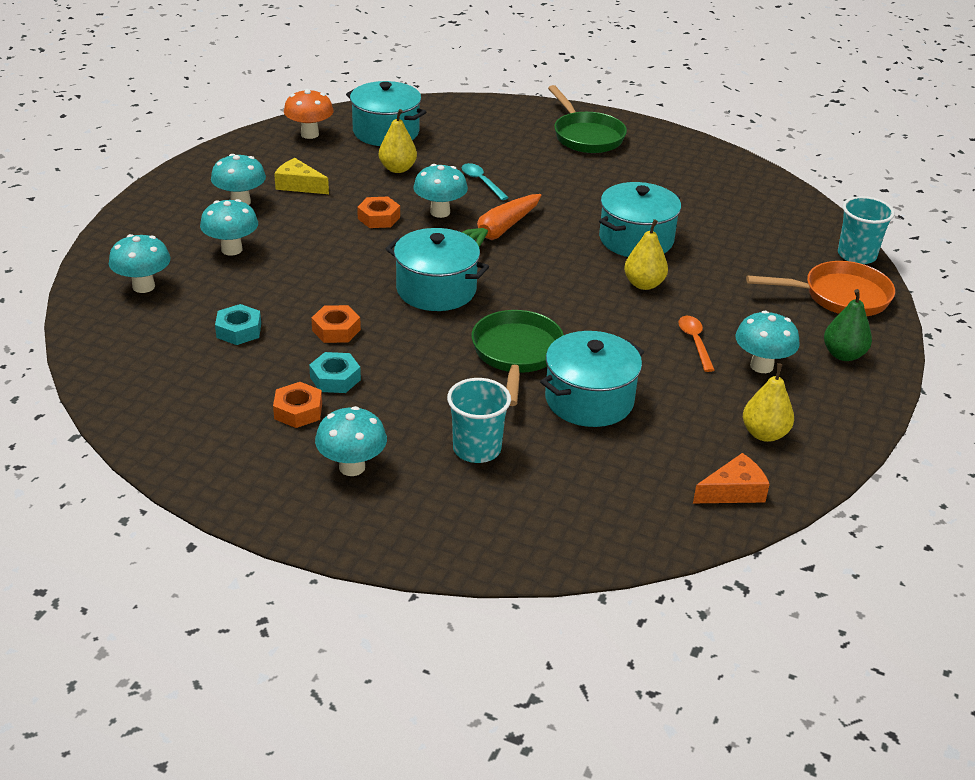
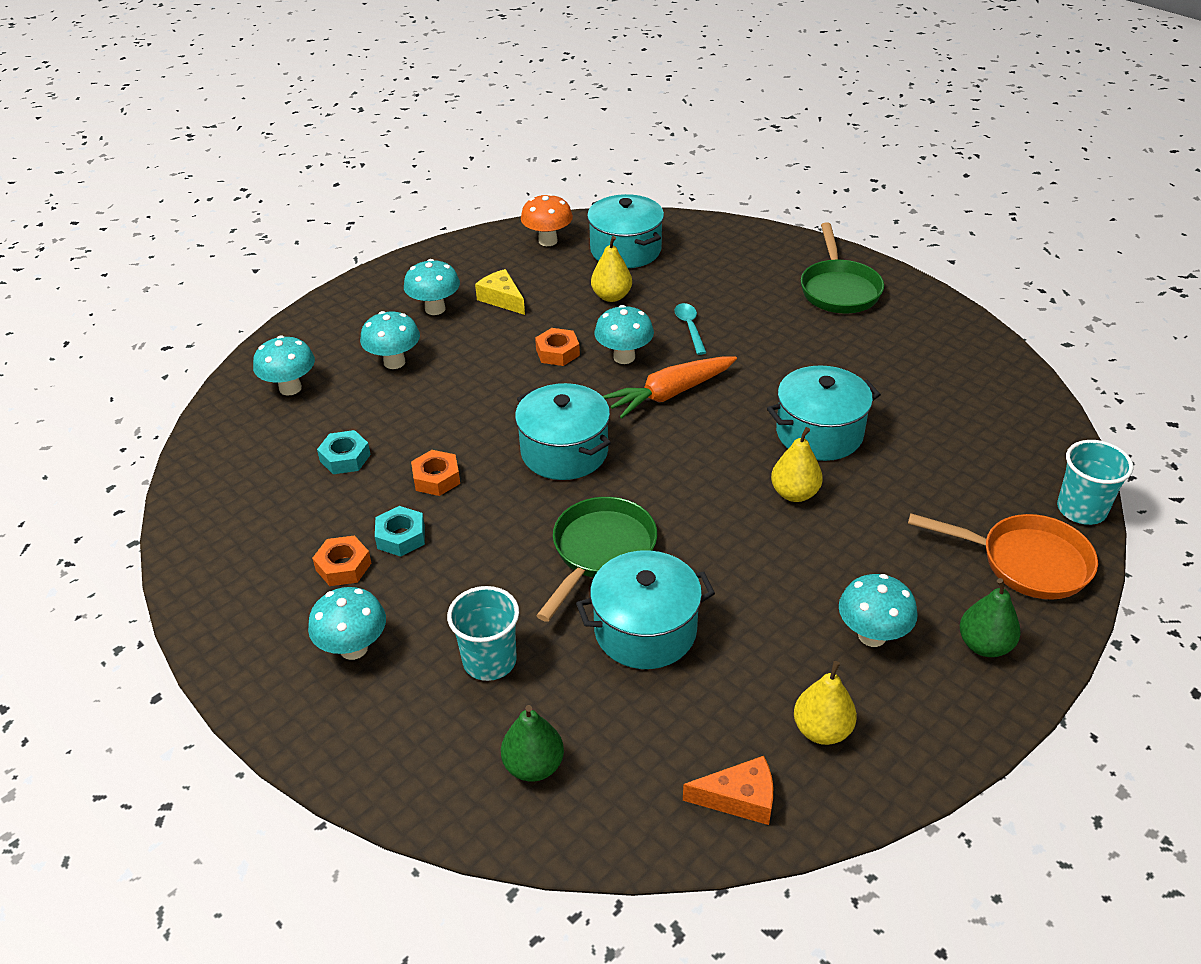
camera: 25 degrees right, 5 degrees up
(563, 510) = (533, 766): none -> green pear
(695, 342) = (810, 583): orange spoon -> none

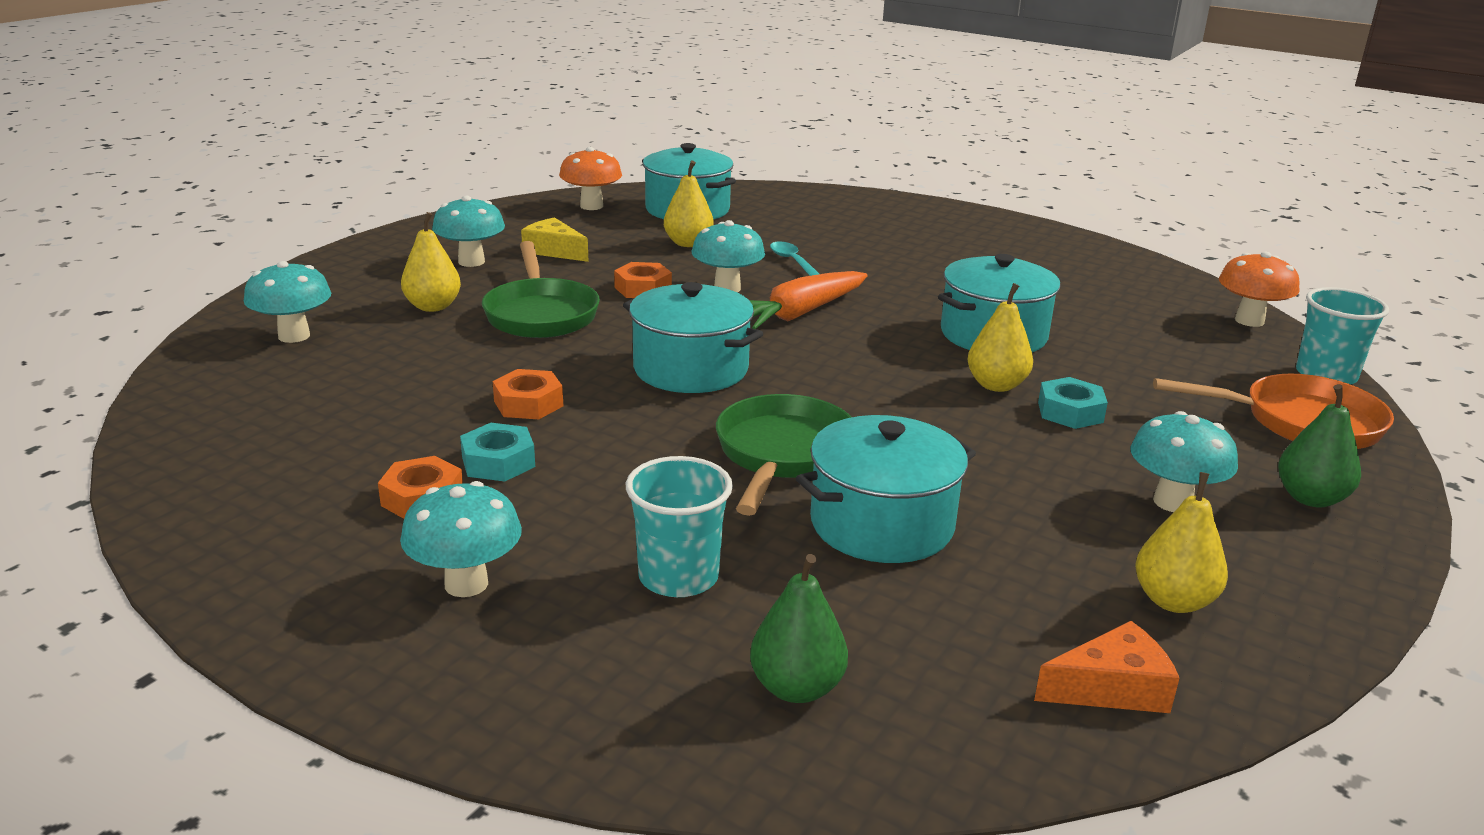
camera: 15 degrees left, 15 degrees down
(345, 458) = (391, 393): turquoise nut -> turquoise nut (1070, 412)
(394, 362) = (433, 307): turquoise mushroom -> yellow pear
(839, 289) = (945, 228): green pan -> green pan (540, 314)
(1052, 435) = (1249, 321): none -> orange mushroom

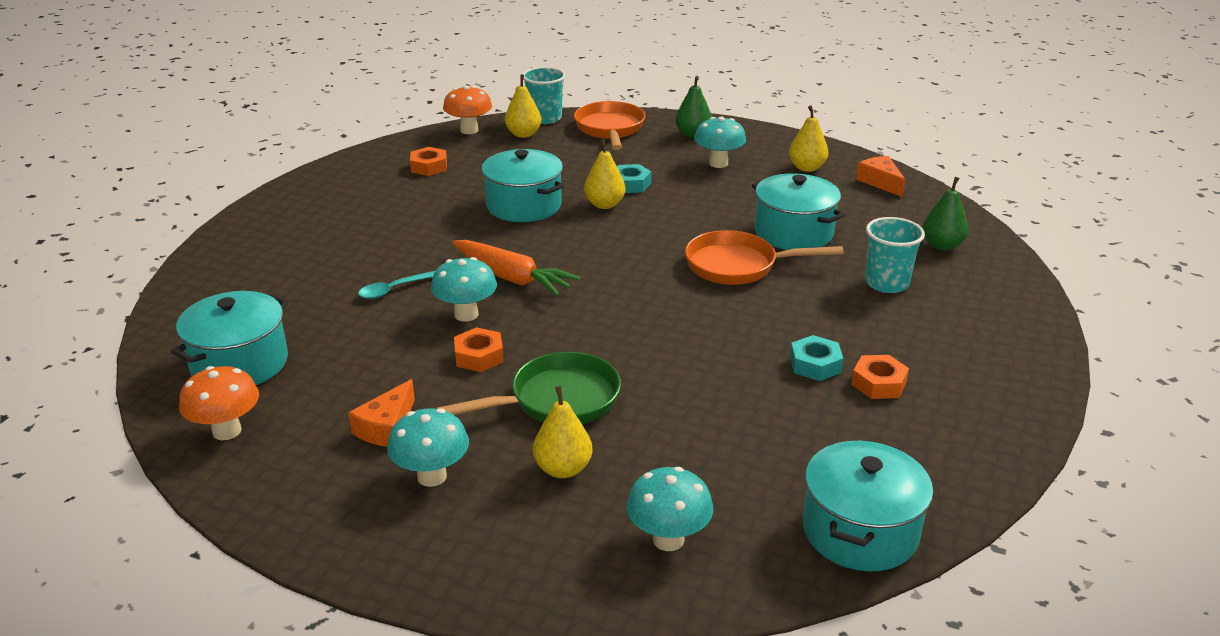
camera: 100 degrees left, 5 degrees up
(466, 584) = (946, 345): turquoise mushroom -> none
(528, 404) = (727, 370): orange nut -> orange nut (429, 167)
(554, 251) = (386, 427): yellow cheese -> orange cheese
(688, 243) = (351, 349): yellow pear -> yellow pear (523, 134)
(690, 369) = (634, 311): turquoise pot -> turquoise pot (860, 531)
(782, 455) = (738, 266): green pan -> orange pan

